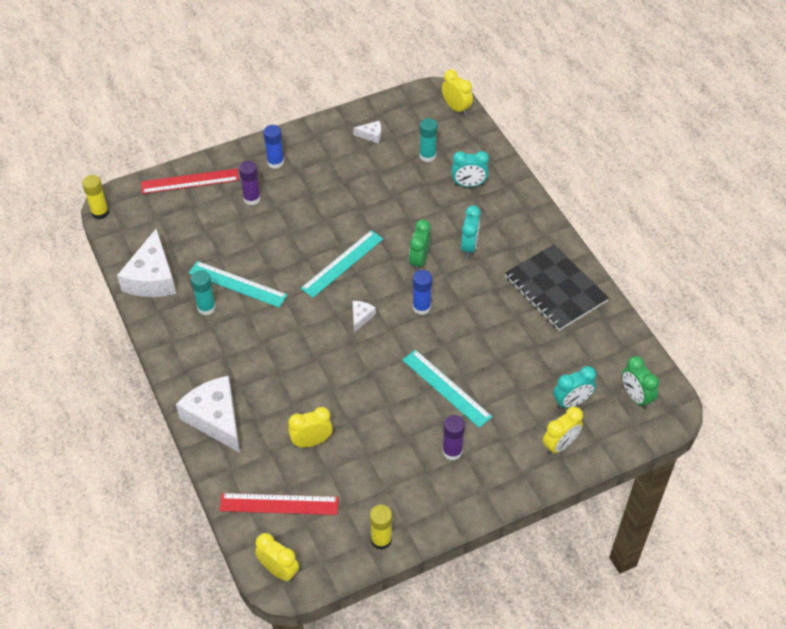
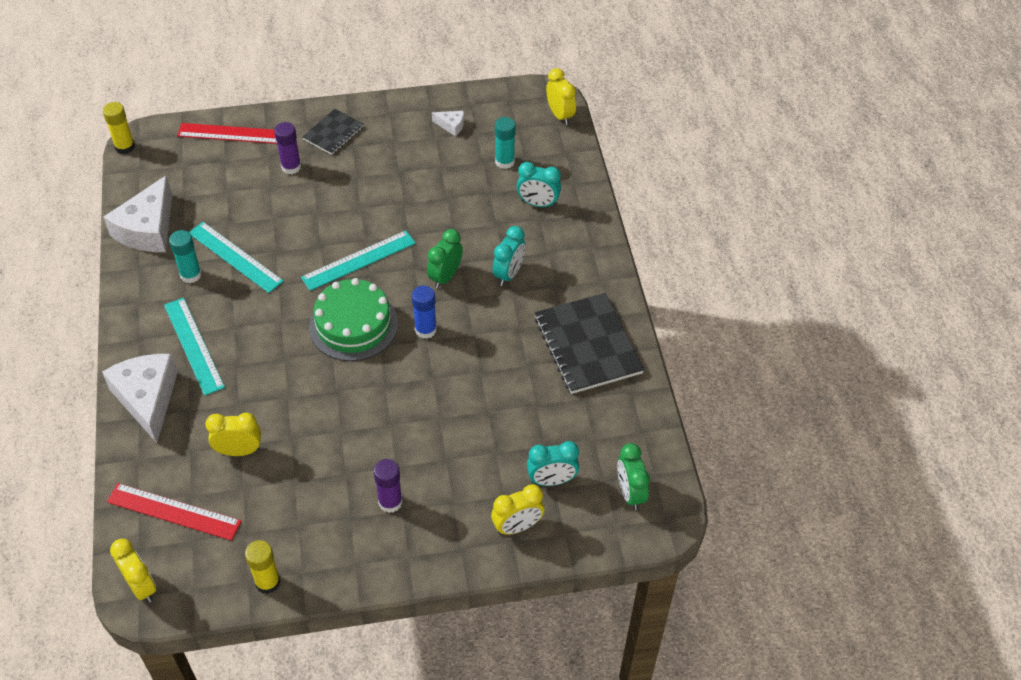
camera: 15 degrees right, 0 degrees up
(275, 162) = (333, 133): blue glue stick -> black notebook
(361, 317) = (353, 325): white cheese -> green cake
(446, 388) = (414, 428): turquoise ruler -> turquoise ruler (193, 345)

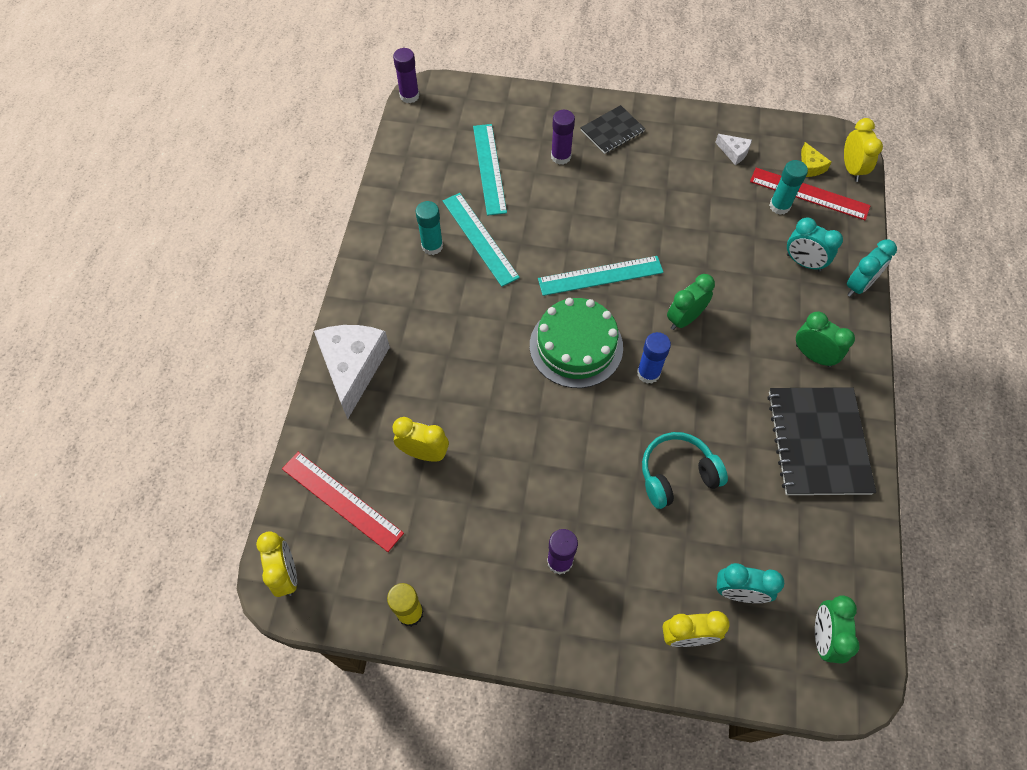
camera: 20 degrees right, 10 degrees up
(125, 147) = (409, 96): yellow glue stick -> purple glue stick
(148, 229) = (406, 186): white cheese -> none
(193, 345) = (413, 323): turquoise ruler -> turquoise ruler (489, 168)
(233, 134) = (515, 107): red ruler -> red ruler (809, 194)
(474, 404) = (677, 475): none -> turquoise headphones
(509, 274) = (752, 334): turquoise clock -> turquoise clock (859, 285)
(523, 121) = (810, 166): none -> yellow cheese
(566, 277) = (813, 355): none -> green clock

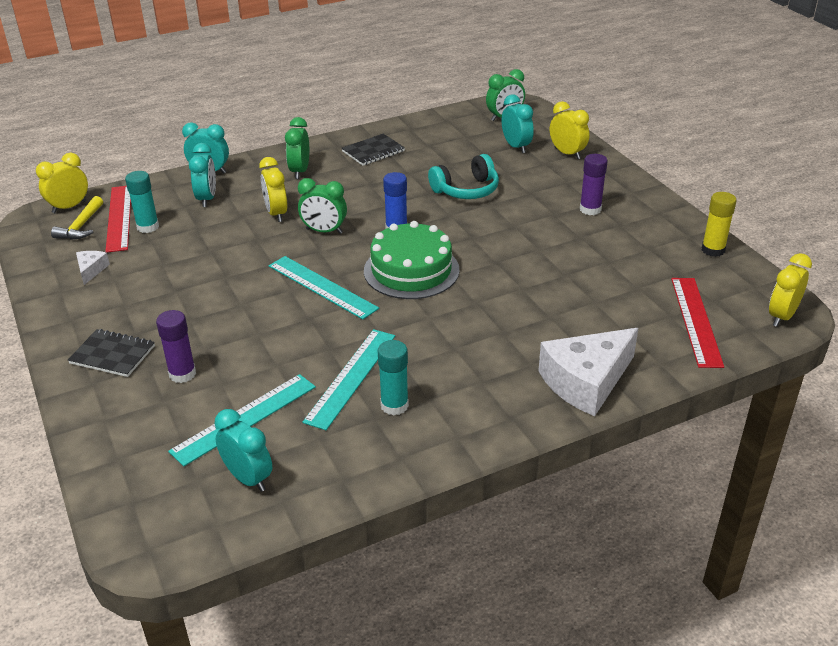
camera: 125 degrees left, 25 degrees down
(409, 96) = (166, 561): purple glue stick -> none
(424, 453) = (602, 300): yellow clock -> yellow clock (276, 213)
(437, 149) = (248, 478): none -> turquoise clock
(677, 475) = (466, 190): turquoise headphones -> turquoise headphones turned 60 degrees counterclockwise
(810, 166) = (81, 226): yellow cheese -> yellow hammer
(818, 442) = (373, 151): black notebook -> black notebook, size x0.56

